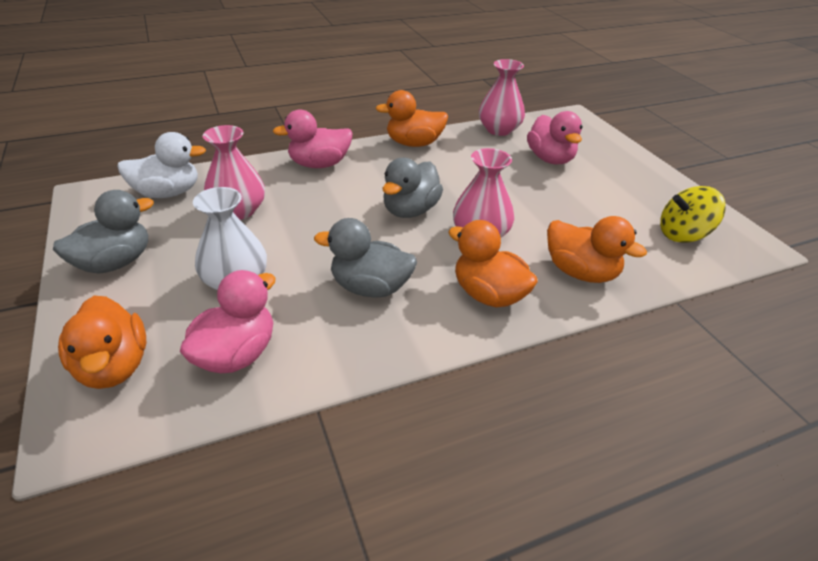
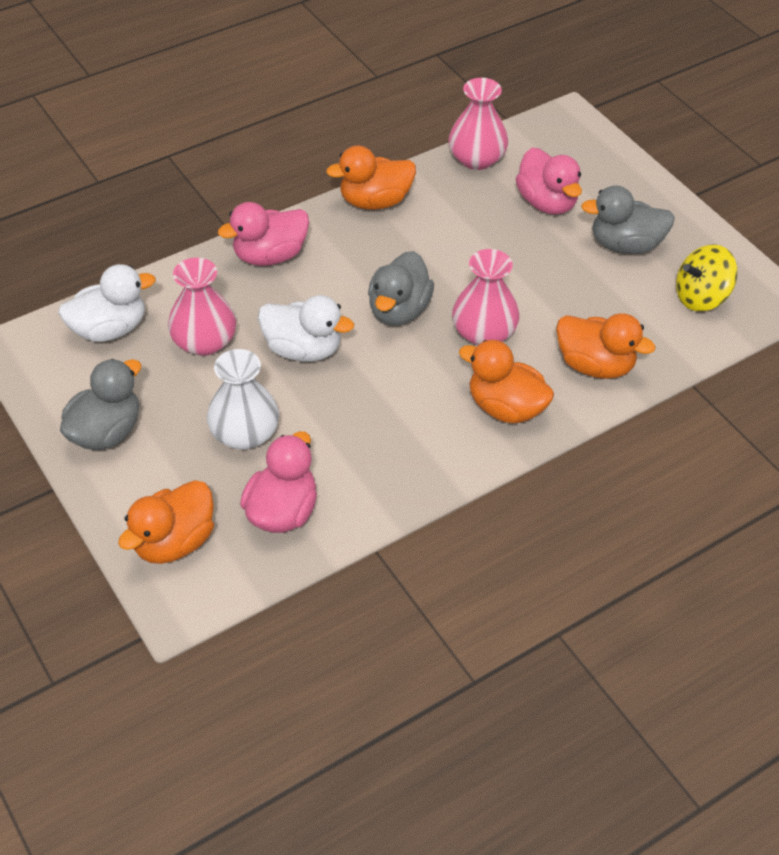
camera: 10 degrees left, 10 degrees up
(114, 366) = (174, 542): orange duck -> orange duck turned 75 degrees clockwise
(318, 226) = (303, 349): none -> white duck
(370, 287) = (385, 418): grey duck -> grey duck (625, 245)

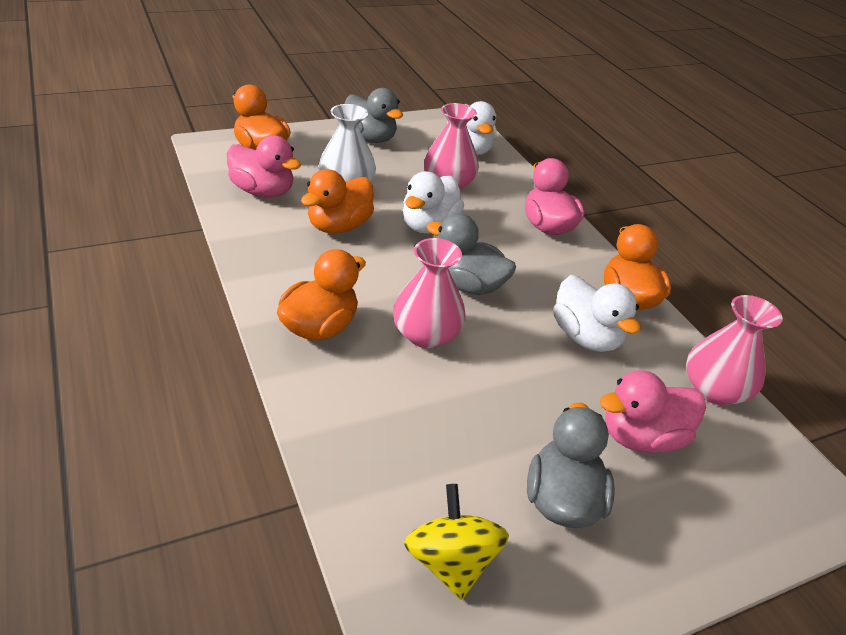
camera: 95 degrees right, 10 degrees down
(442, 230) = (585, 337): none -> white duck
(595, 365) = (355, 411): orange duck -> orange duck (339, 226)

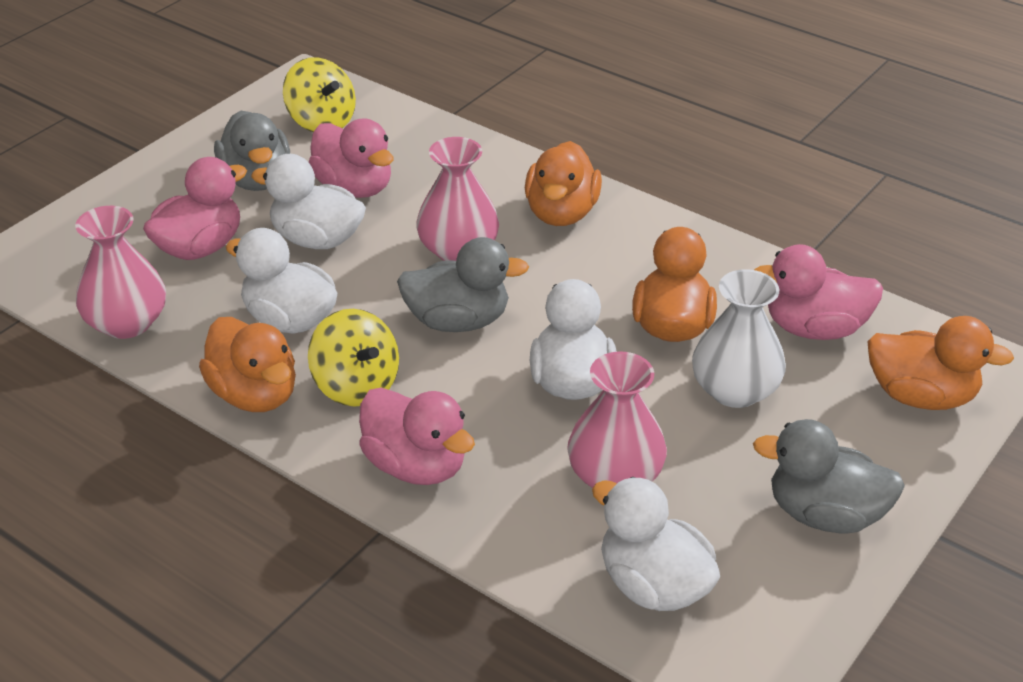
camera: 155 degrees right, 0 degrees up
(470, 439) = (354, 188): none -> pink duck
(533, 397) = (317, 239): none -> white duck
(559, 276) = (356, 386): none -> yellow spinning top

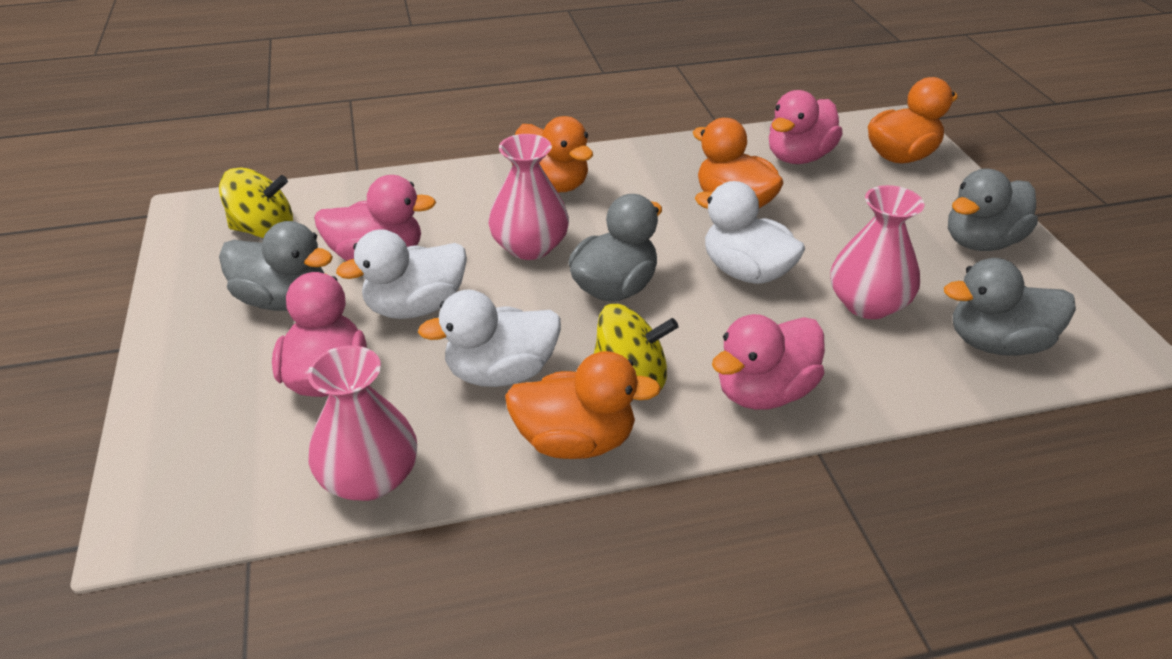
camera: 50 degrees left, 0 degrees up
(416, 466) = (764, 392): pink duck -> pink duck turned 150 degrees clockwise
(653, 585) = (997, 343): white duck -> grey duck
(735, 390) = (827, 213): white vase -> none

